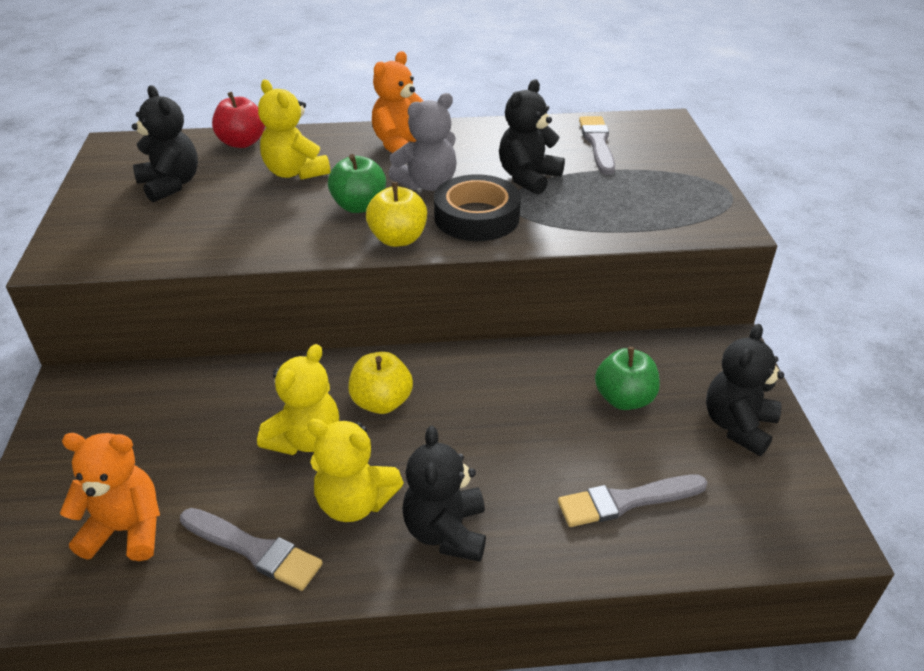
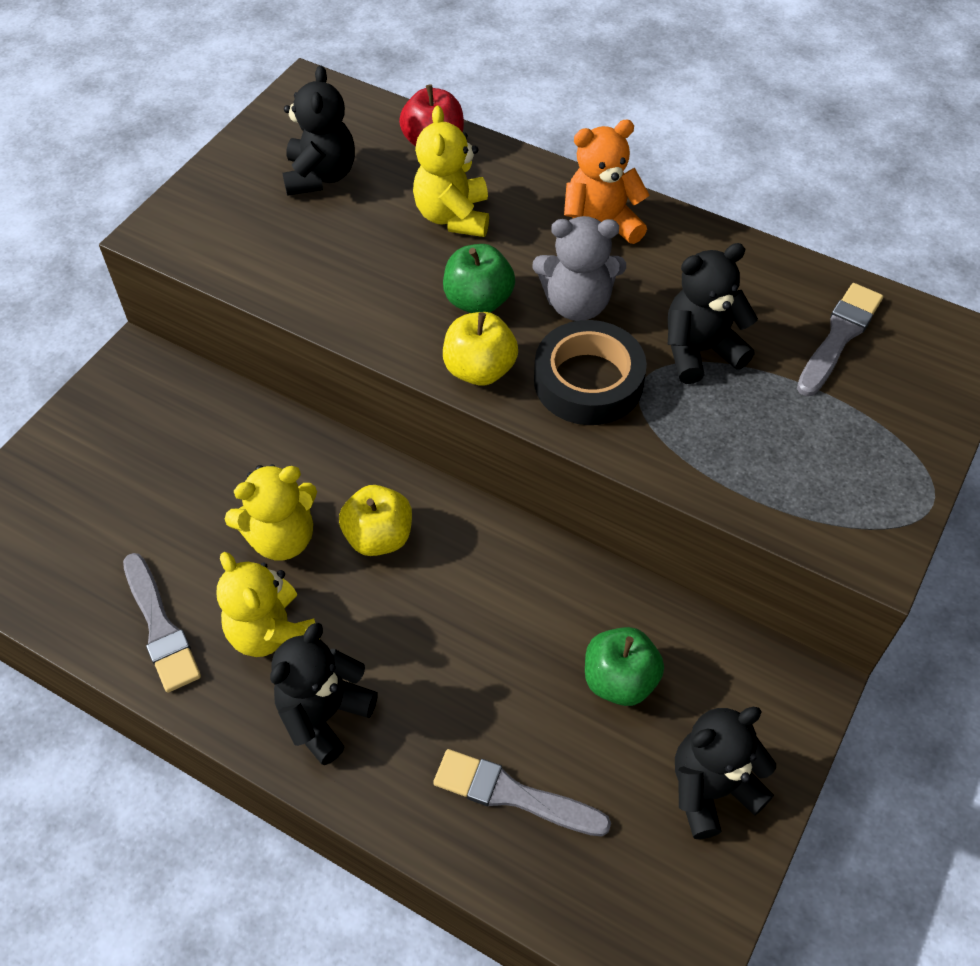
camera: 35 degrees right, 15 degrees up
(126, 530) = (82, 543): orange teddy bear -> none

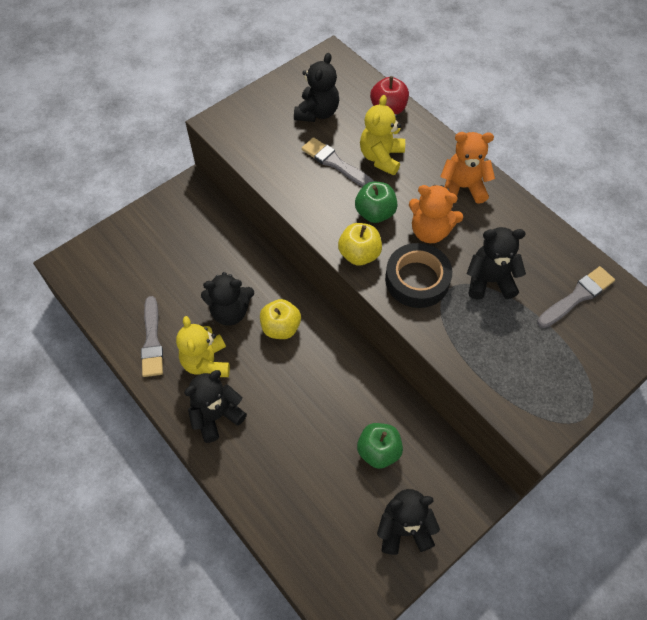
camera: 20 degrees right, 5 degrees up
(281, 538) = (230, 312): yellow teddy bear -> black teddy bear
(513, 794) = (297, 493): grey brush -> grey brush (336, 163)
(577, 304) = (430, 231): grey teddy bear -> orange teddy bear

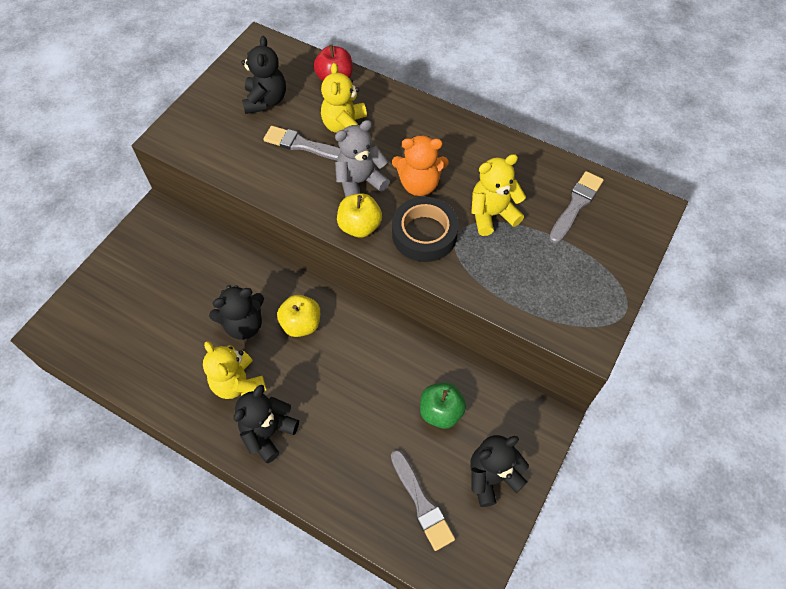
camera: 20 degrees left, 0 degrees up
(152, 340) = (172, 379): grey brush -> grey brush (421, 503)
(375, 213) = (360, 182): green apple -> grey teddy bear
(462, 187) = (434, 134): orange teddy bear -> none
(489, 281) = (492, 214): black teddy bear -> yellow teddy bear

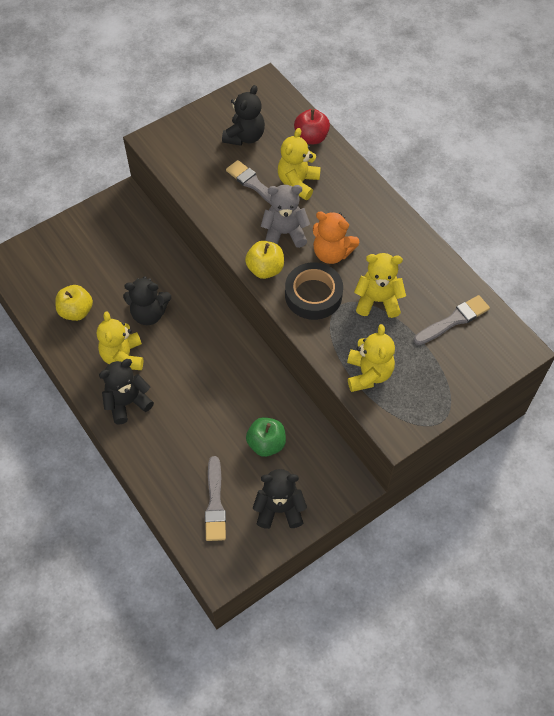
camera: 25 degrees right, 0 degrees up
(301, 324) = (193, 331): yellow apple -> yellow apple (76, 311)
(526, 293) = (368, 374): none -> yellow teddy bear

